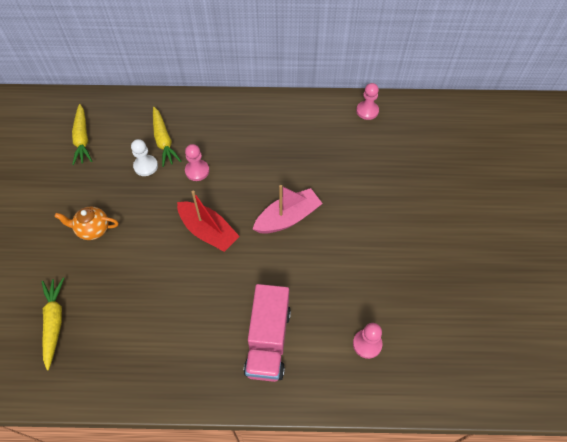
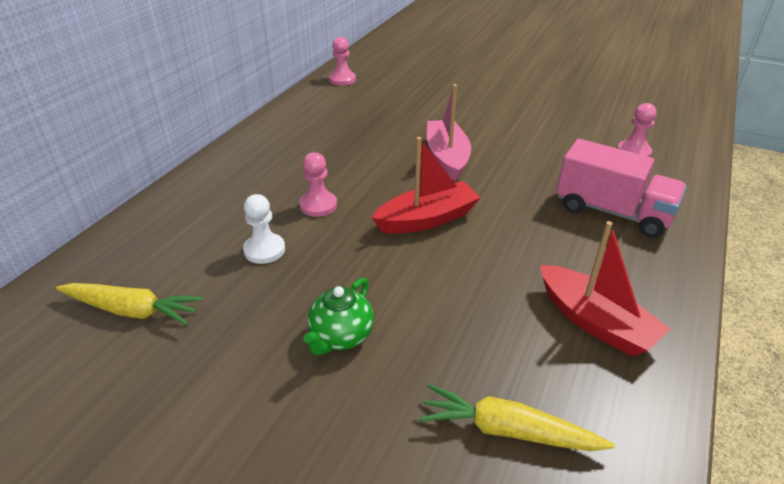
camera: 65 degrees left, 20 degrees down
(93, 229) = (341, 336): orange teapot -> green teapot
(145, 349) = (595, 322): none -> red boat
(164, 141) = (234, 222): yellow carrot -> none

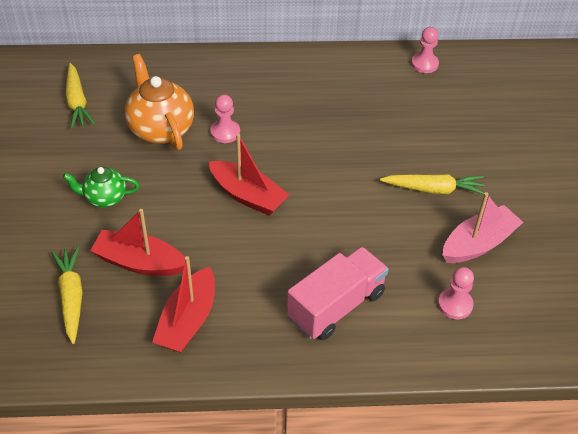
camera: 60 degrees right, 10 degrees up
(264, 250) = (161, 129): white pawn -> orange teapot
(447, 157) = (343, 178): pink boat -> pink boat (478, 244)
(478, 337) = (139, 262): none -> red boat
(494, 121) = (433, 189): none -> yellow carrot
(612, 212) = (336, 306): pink truck -> pink truck turned 135 degrees counterclockwise

